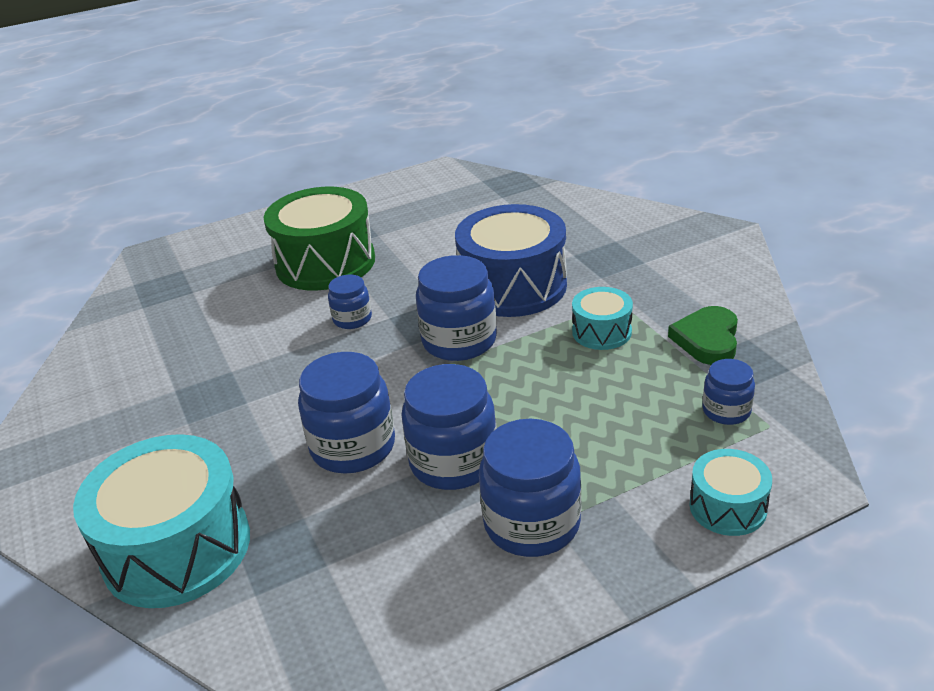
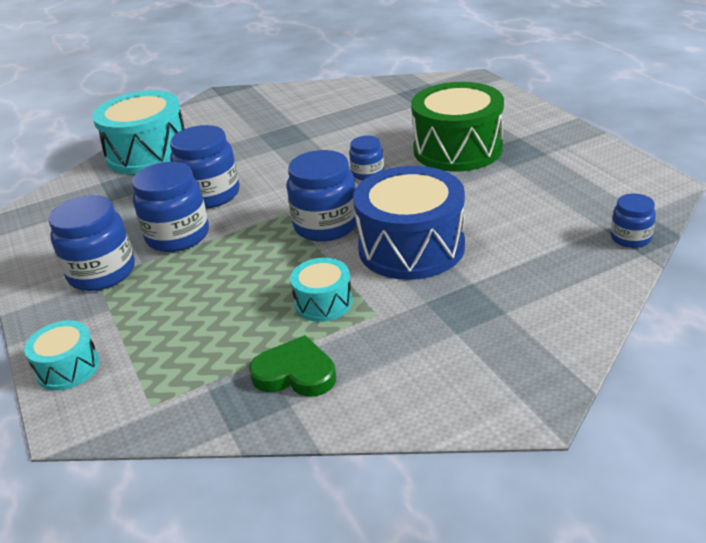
camera: 90 degrees right, 0 degrees up
(726, 411) = (181, 377): blue jar -> blue jar (630, 238)

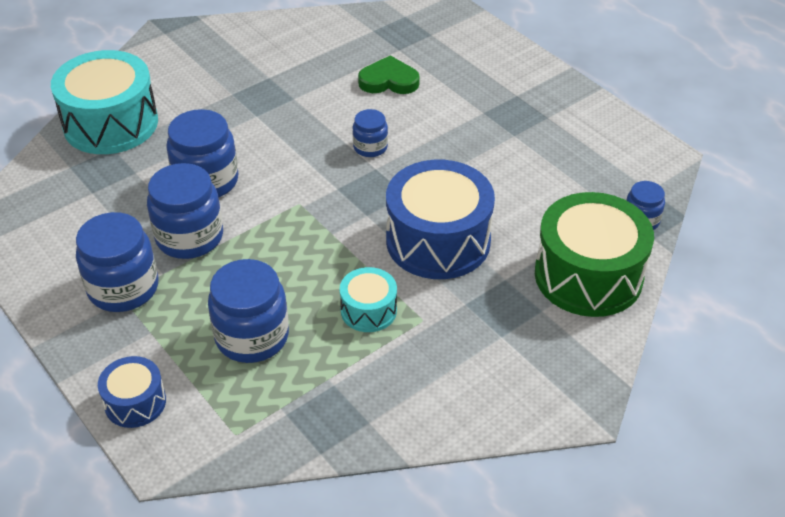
camera: 15 degrees left, 10 degrees up
(68, 368) = (135, 402): turquoise drum -> blue drum
(295, 373) = (364, 389): green heart -> green heart (389, 81)
(326, 225) = (345, 217): blue jar -> blue jar (252, 336)
(457, 149) = (457, 112): green drum -> green drum (588, 275)

